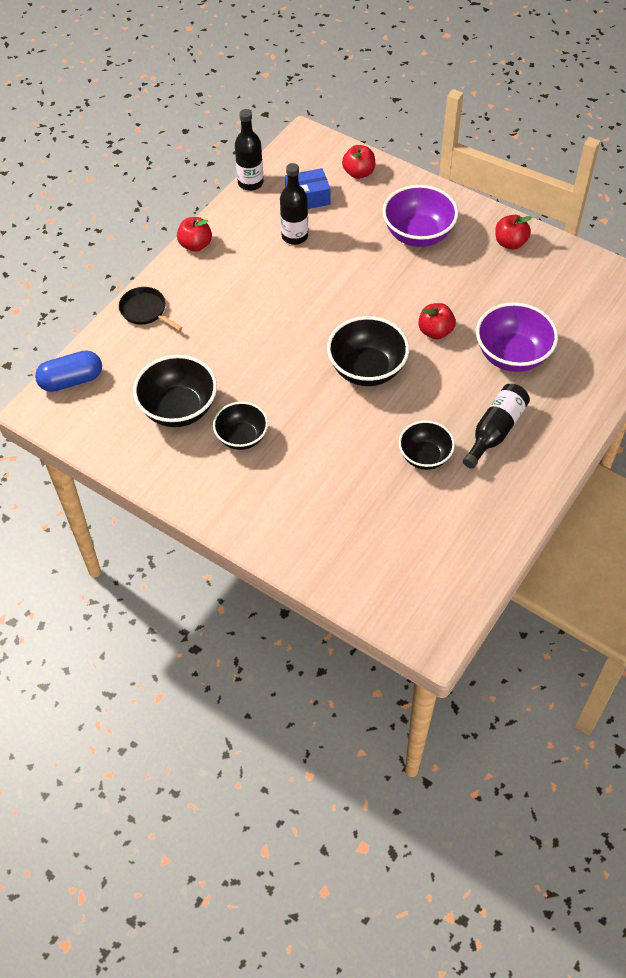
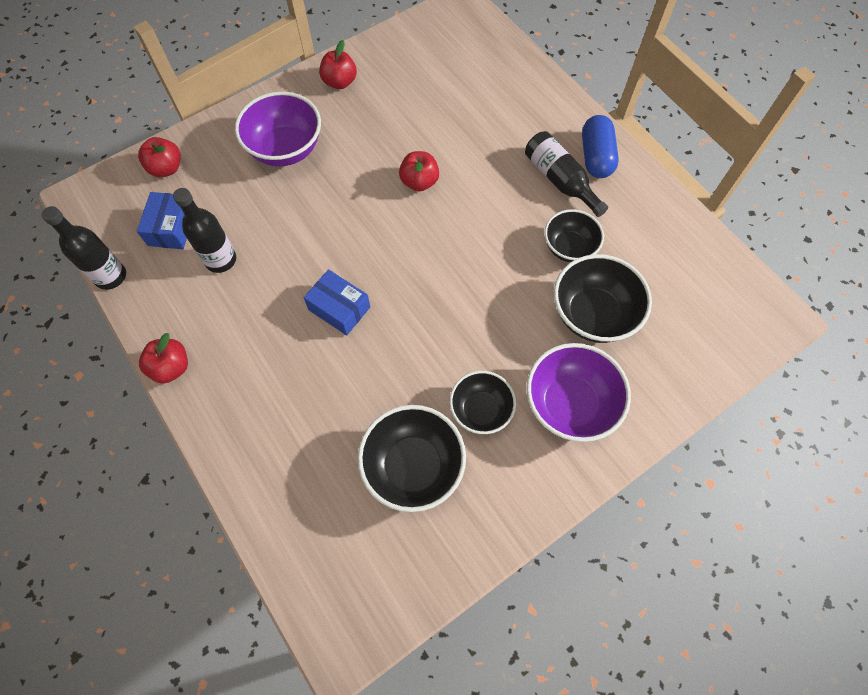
camera: 70 degrees left, 10 degrees up
(71, 380) = (312, 586): blue capsule -> blue capsule (596, 157)
(145, 310) = (243, 459): black pan -> none
(288, 321) = (339, 308): none -> blue box
(367, 369) = (440, 258): black bowl -> black bowl (593, 314)
(512, 355) = (477, 133): purple bowl -> purple bowl (569, 404)

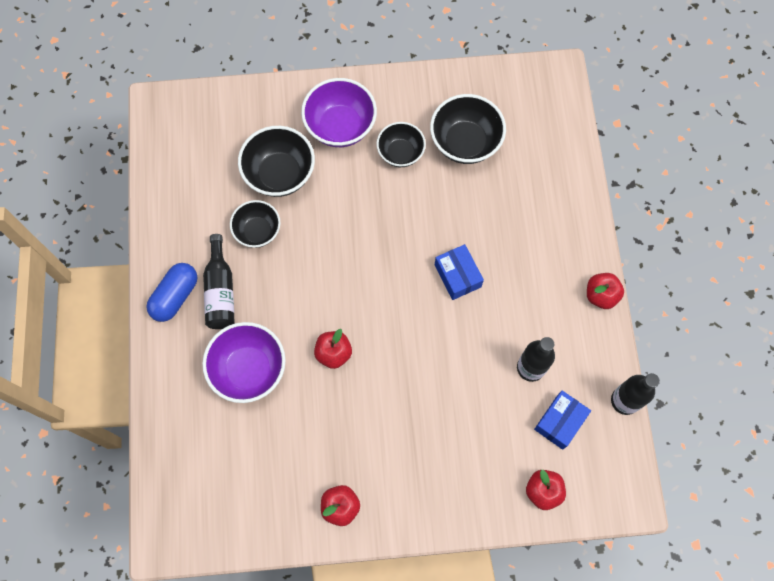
camera: 150 degrees left, 5 degrees up
(285, 149) = (428, 453): purple bowl -> purple bowl (249, 369)

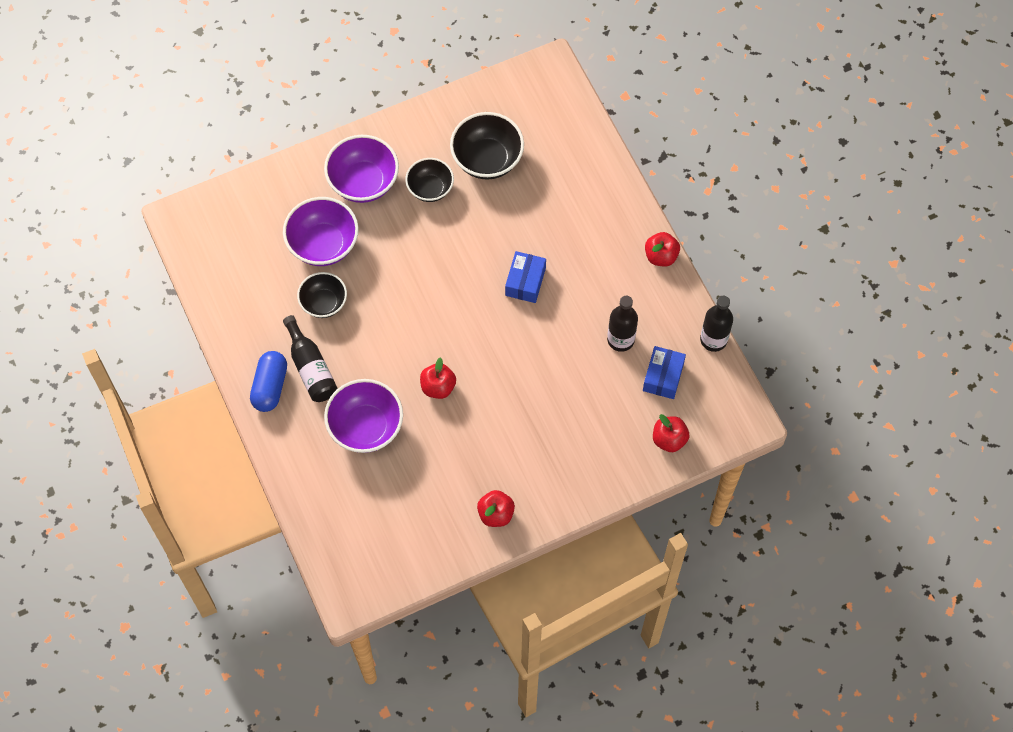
camera: 20 degrees left, 5 degrees down
(280, 174) = (323, 244): black bowl -> purple bowl
(457, 276) = (525, 282): blue box -> blue box turned 60 degrees clockwise

